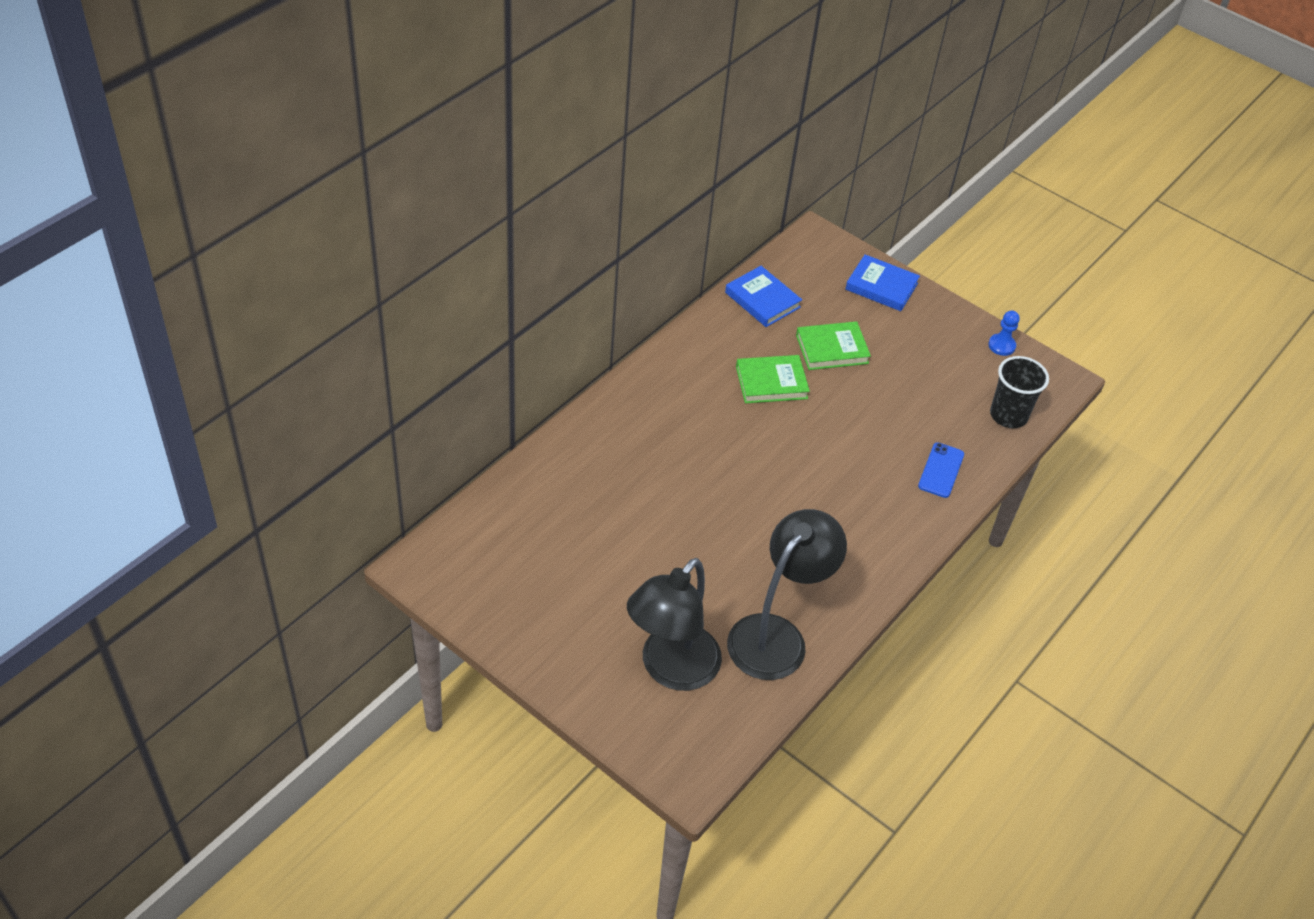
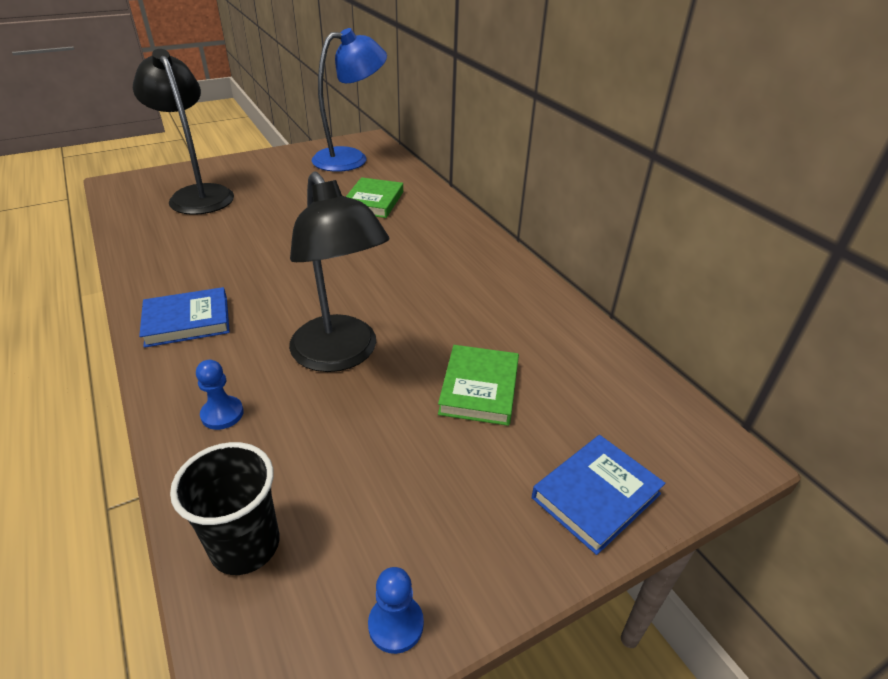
camera: 115 degrees right, 10 degrees down
(491, 561) = (351, 158): none -> blue lamp
(762, 300) = (588, 356): blue book -> blue book (187, 321)
(771, 382) = (447, 321): green book -> green book (373, 201)
(776, 635) = (168, 240): black lamp -> black lamp (341, 355)
(941, 470) = (222, 414): blue phone -> blue pawn

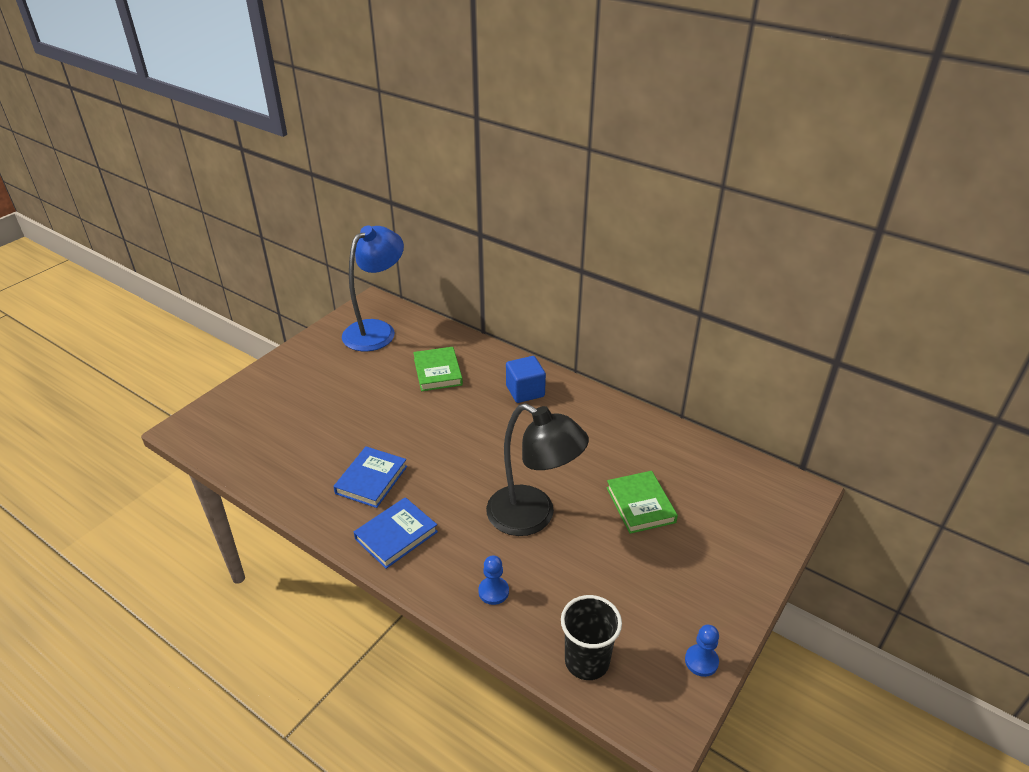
camera: 25 degrees left, 0 degrees up
(198, 194) = (277, 415): black lamp -> none
(445, 240) = (525, 391): none -> blue cube
(596, 496) = (751, 546): blue book -> blue book (371, 480)

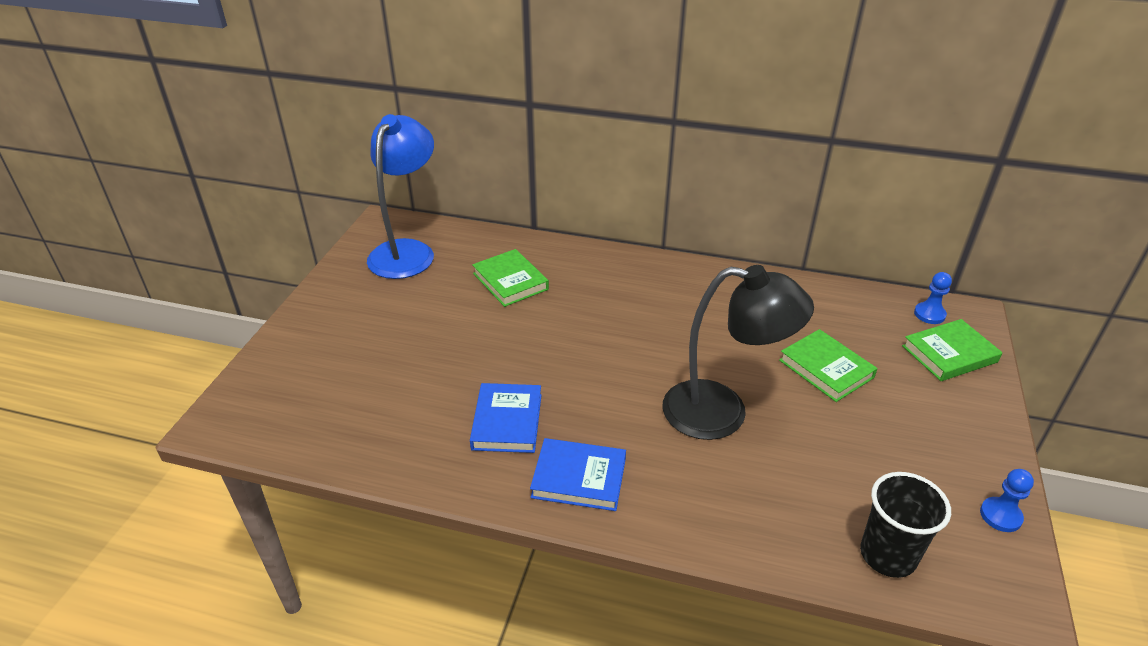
camera: 20 degrees left, 0 degrees up
(396, 535) = (579, 478): blue book -> blue book turned 75 degrees clockwise
(493, 591) = (734, 509): blue pawn -> blue pawn (929, 314)
(525, 391) = (624, 280): blue cube -> none
(757, 520) = (949, 354): none -> green book

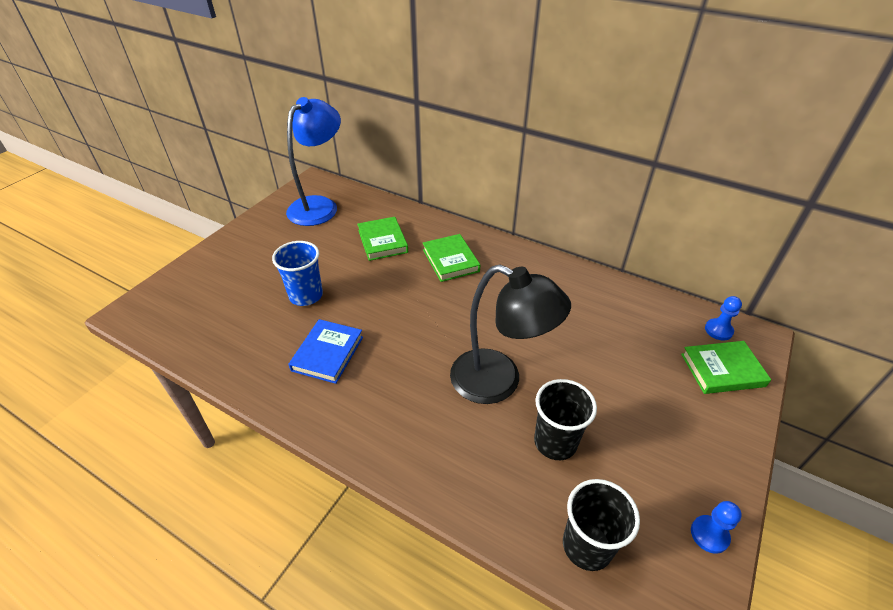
camera: 15 degrees right, 5 degrees up
(445, 361) = (306, 295): none -> blue cup
(579, 478) = (359, 412): blue book -> none
(811, 462) = (555, 442): none -> black cup
(826, 369) = (604, 361): green book -> green book (450, 260)

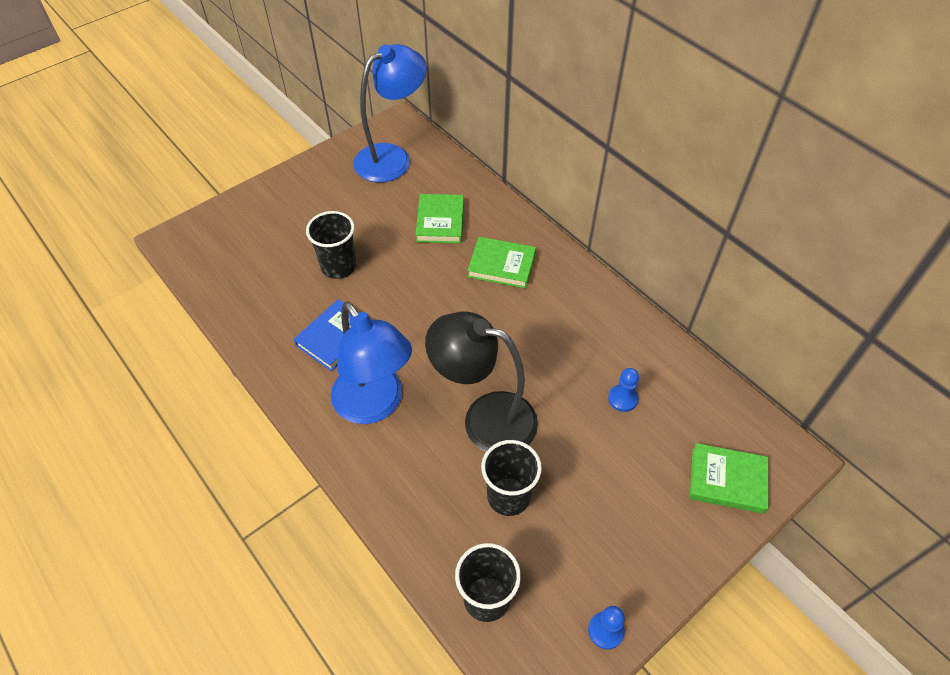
camera: 20 degrees right, 10 degrees up
(306, 295) = (338, 266): blue cup -> black cup
(392, 401) = (375, 405): none -> blue lamp
(450, 260) = (501, 265): green book -> green book turned 75 degrees counterclockwise
(499, 382) = (485, 418): black lamp -> black lamp turned 150 degrees clockwise
(718, 330) = (753, 435): blue pawn -> blue pawn (622, 399)

